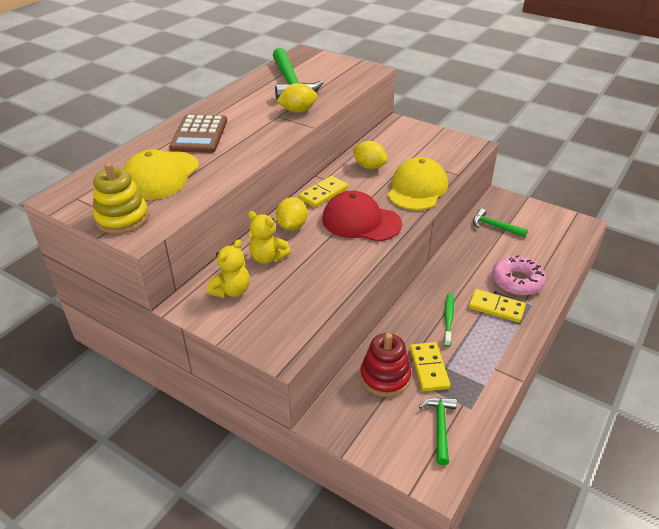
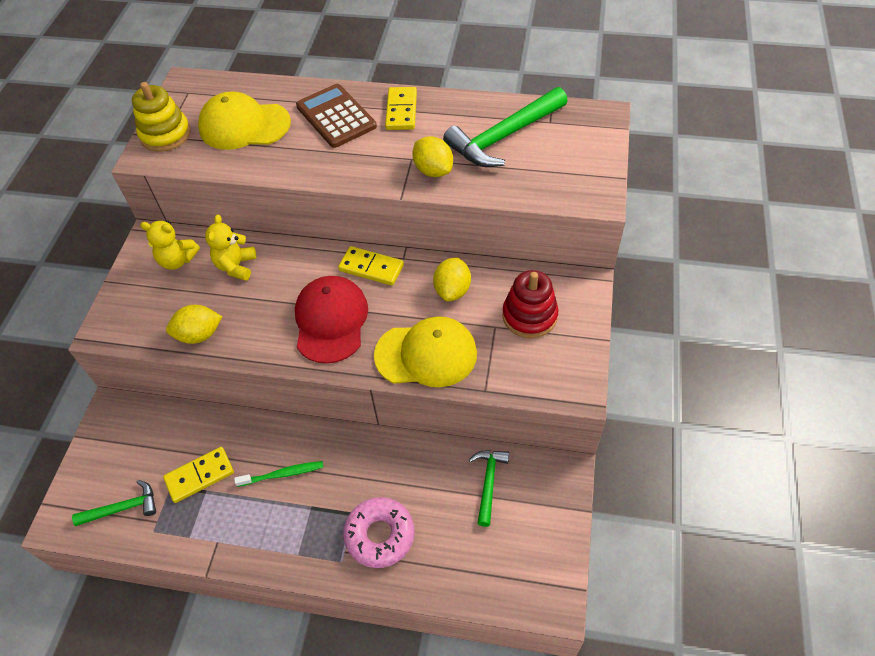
camera: 70 degrees right, 15 degrees up
(199, 135) = (336, 116): brown calculator -> brown calculator turned 75 degrees clockwise
(292, 226) = (297, 264): yellow lemon -> yellow lemon (199, 335)
(385, 377) = (177, 439): red stacking toy -> red stacking toy (529, 316)
(496, 308) = (319, 521): yellow domino -> yellow domino (401, 111)

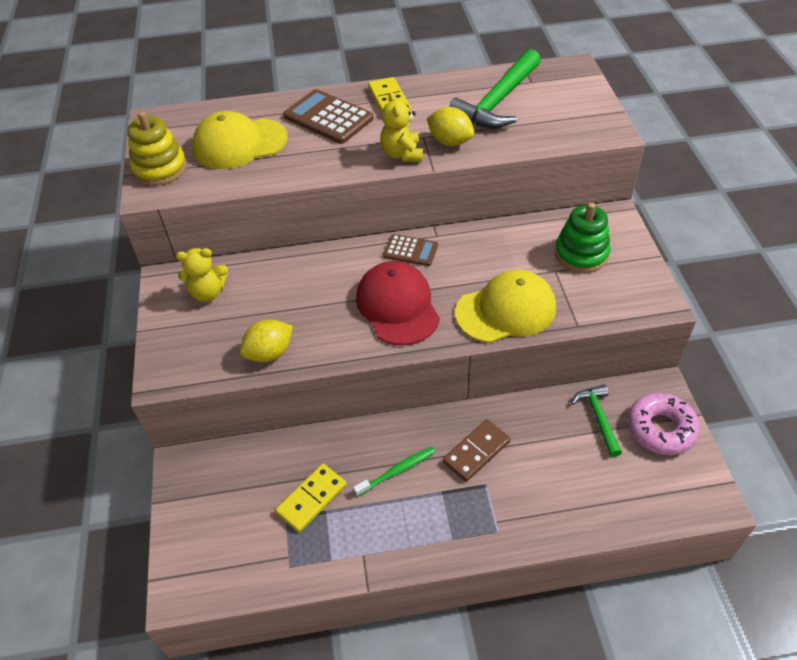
camera: 20 degrees left, 5 degrees down
(123, 508) = (244, 555): green hammer -> none
(236, 266) = (273, 283): yellow teddy bear -> yellow teddy bear (402, 154)
(360, 479) = (476, 452): none -> brown domino
(371, 267) = (411, 251): yellow domino -> brown calculator
(380, 535) = (523, 495): pink donut -> pink donut (660, 429)
(452, 290) = (498, 251): yellow lemon -> none
(529, 316) = (581, 254): red stacking toy -> green stacking toy

